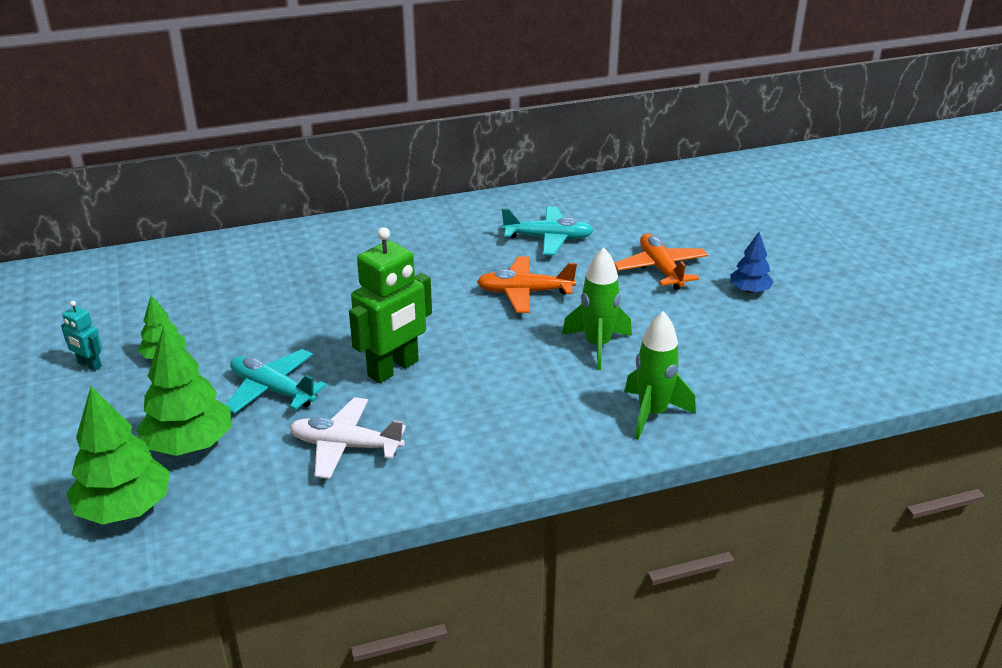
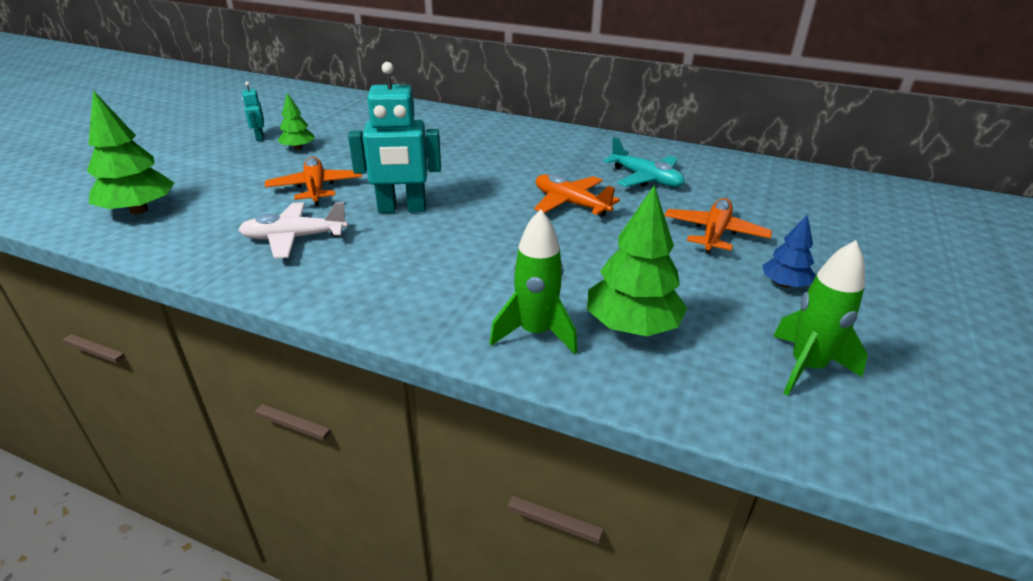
camera: 40 degrees right, 0 degrees up
(189, 444) = (226, 195): green tree -> green tree (632, 326)
(272, 390) = (316, 188): turquoise plane -> orange plane
(345, 446) = (294, 238): white plane -> white plane turned 60 degrees counterclockwise
(393, 369) = (402, 209): green robot -> turquoise robot
(597, 345) = (570, 261): green rocket -> green rocket (806, 367)

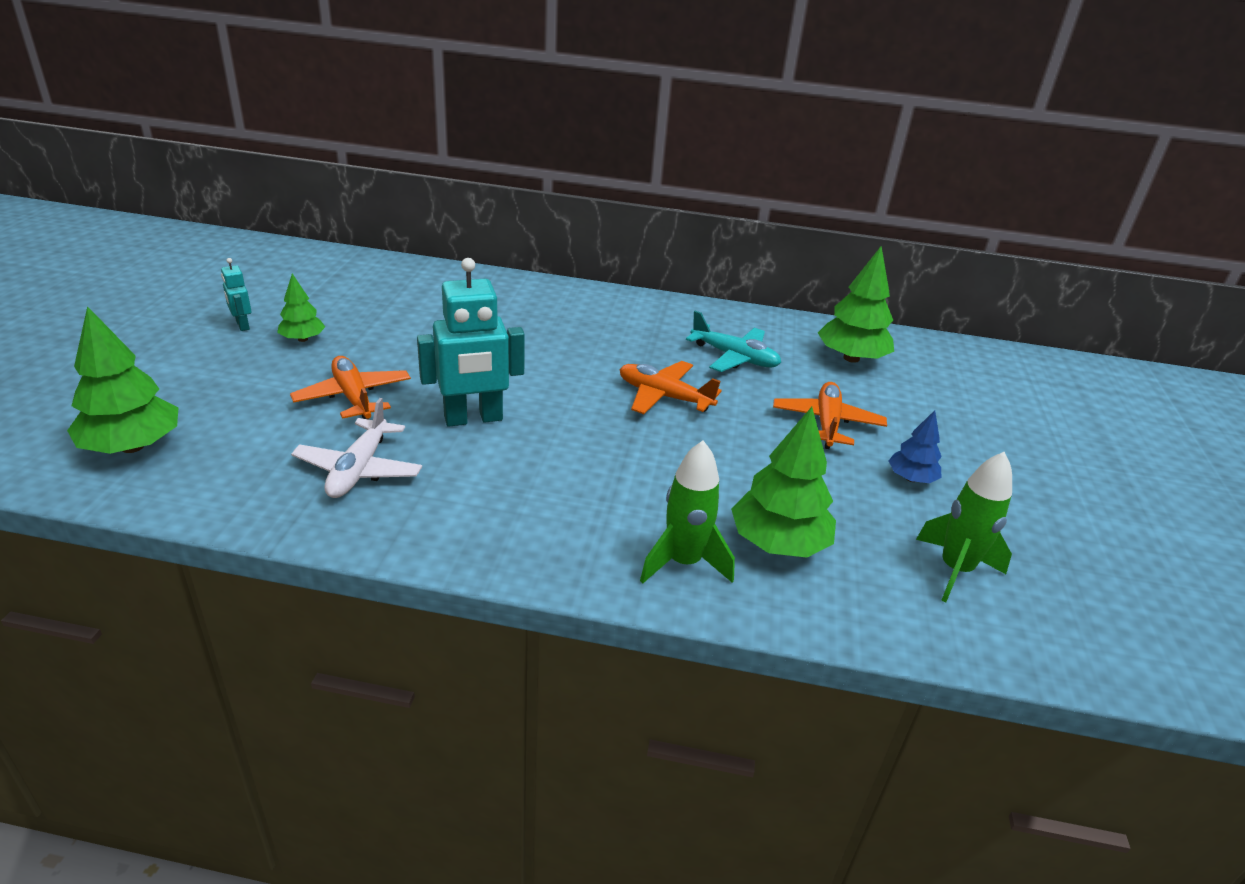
camera: 15 degrees left, 0 degrees up
(294, 238) = (359, 469): white plane -> white plane turned 60 degrees counterclockwise
(756, 185) = (851, 358): none -> green tree

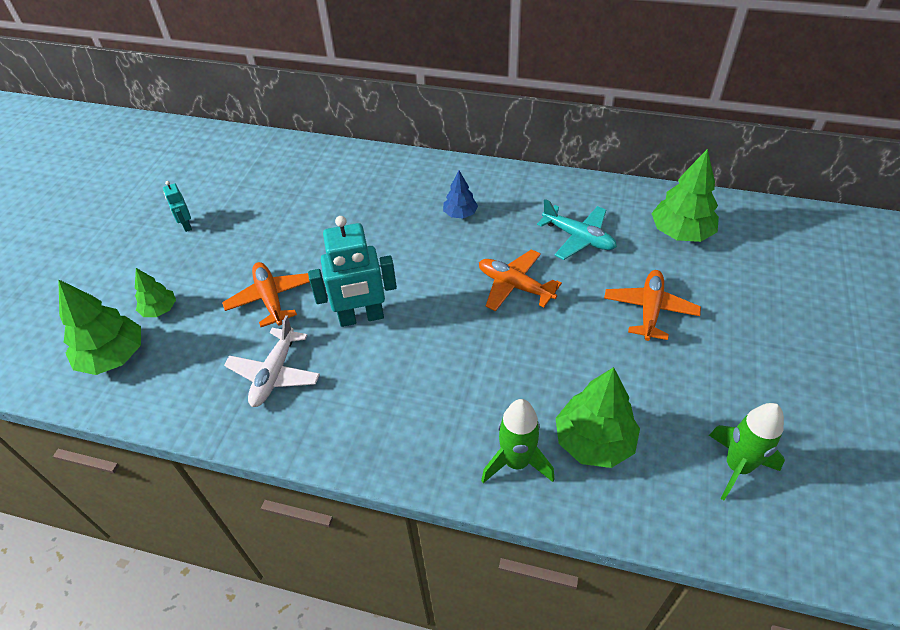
camera: 10 degrees right, 15 degrees up
(303, 339) = (232, 238): green tree -> green tree (160, 309)
(911, 478) = (714, 369): blue tree -> blue tree (460, 214)

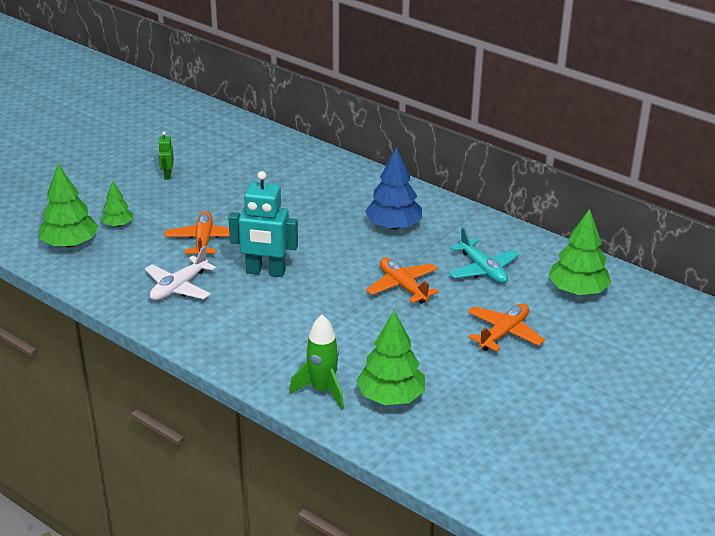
camera: 20 degrees right, 15 degrees down
(186, 225) = (167, 175): turquoise robot -> green robot
(460, 214) = (393, 226): blue tree -> blue tree, size x1.77
(737, 467) = (491, 445): green rocket -> none

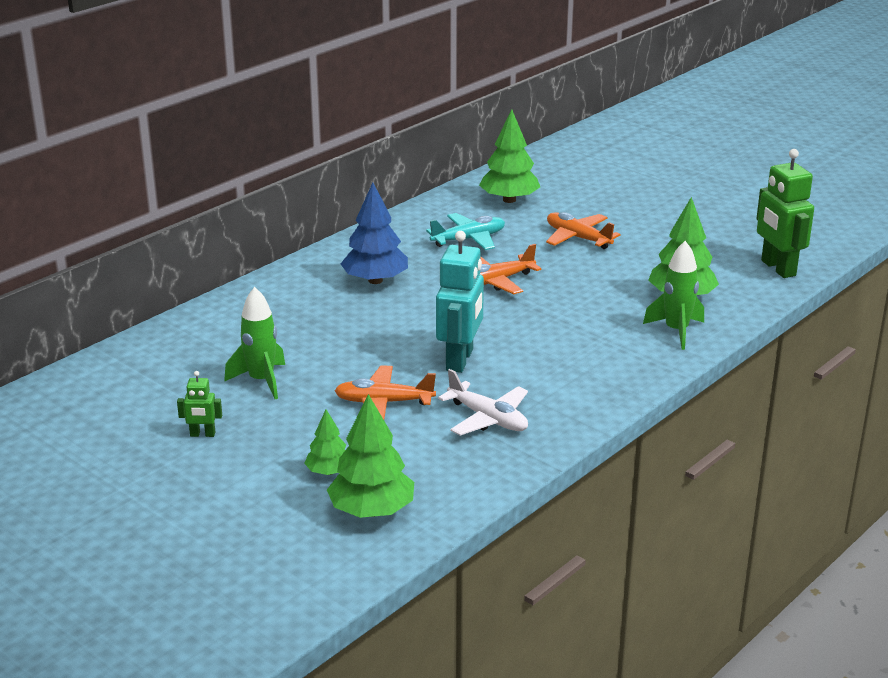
camera: 85 degrees left, 5 degrees down
(234, 190) = (261, 381): none -> green rocket
(468, 471) = (777, 268): none -> green robot

